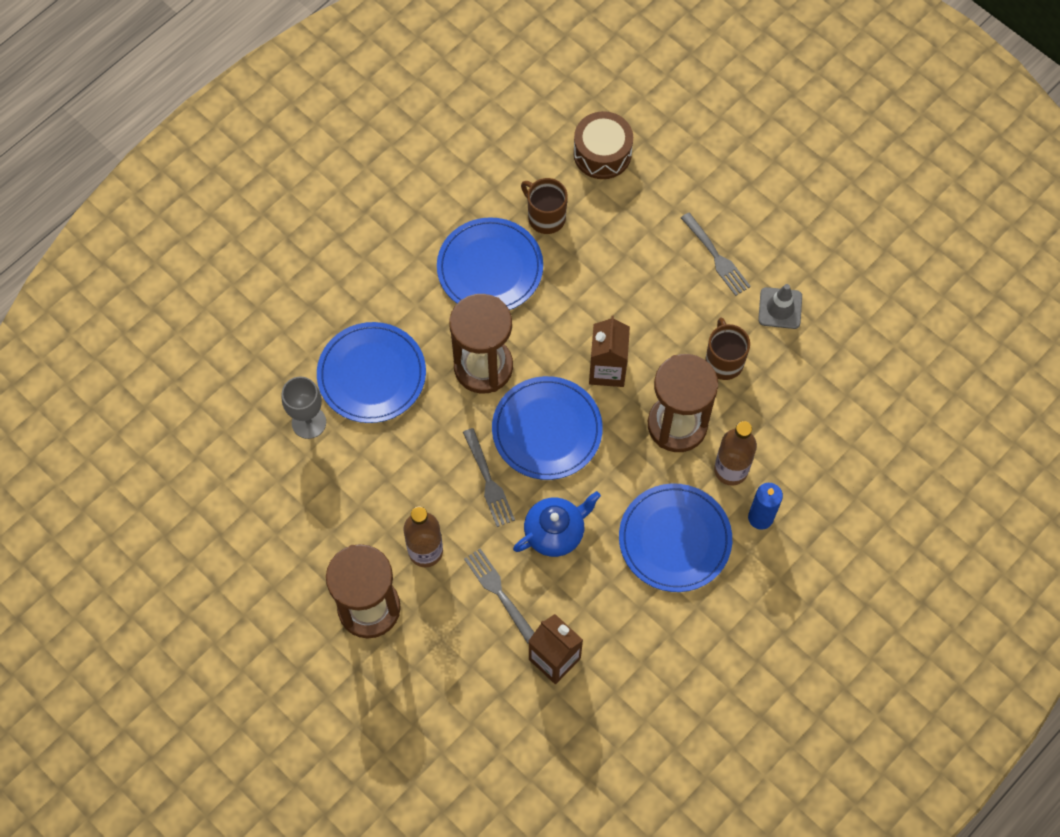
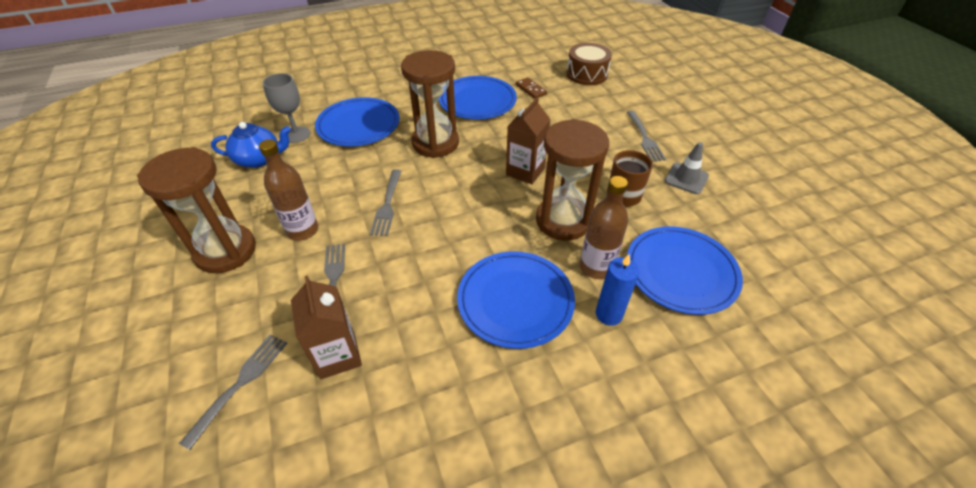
camera: 25 degrees right, 20 degrees down
(493, 718) = (240, 384): none -> grey fork
(545, 217) = (531, 89): brown mug -> brown domino
(547, 430) = (455, 190): blue plate -> blue plate (681, 272)
(555, 532) = (413, 256): blue teapot -> blue teapot (259, 159)

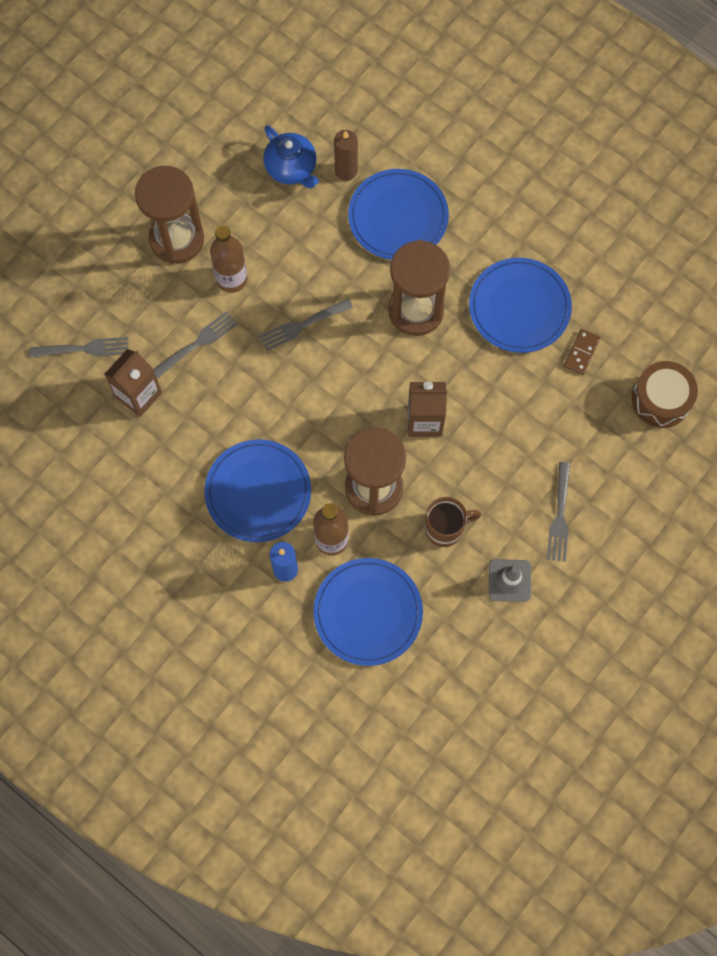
camera: 60 degrees right, 25 degrees up
(296, 134) = (346, 171): grey goblet -> brown candle
(644, 138) = (559, 515): grey fork -> grey fork turned 45 degrees counterclockwise

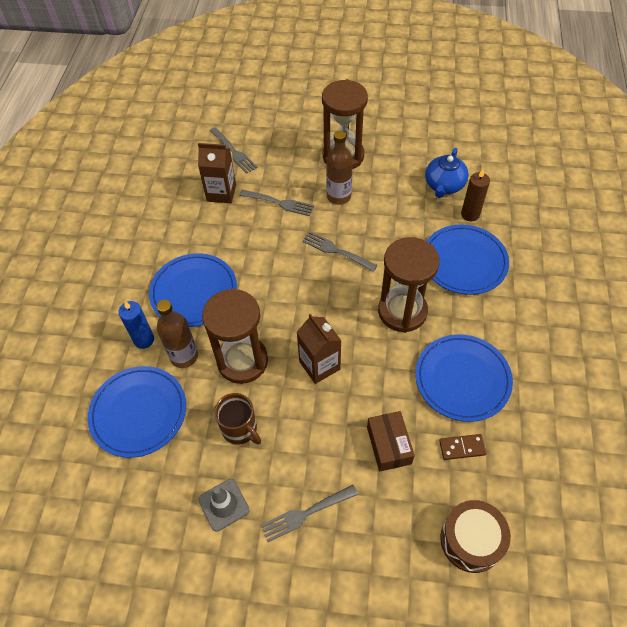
camera: 60 degrees right, 15 degrees down
(542, 410) = (389, 445): none -> brown box

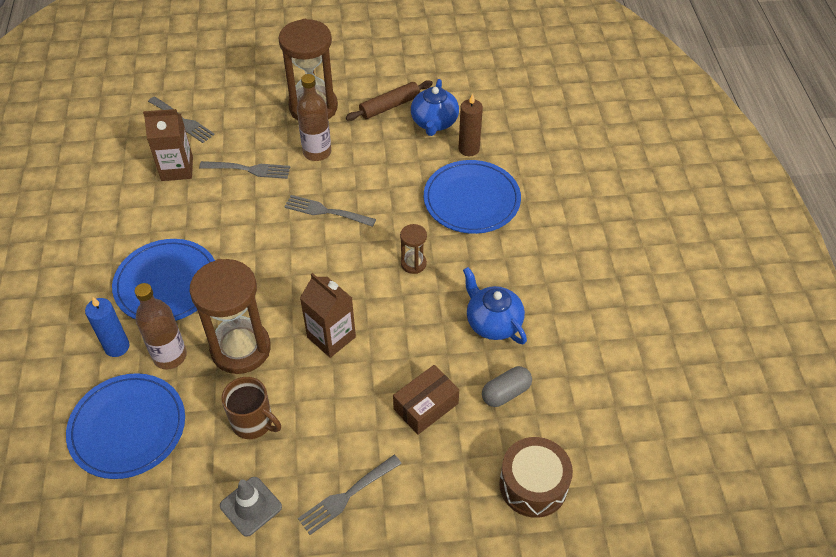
camera: 15 degrees left, 5 degrees down
(389, 445) = (426, 406): brown box -> brown box turned 75 degrees clockwise
(402, 311) = (413, 264): brown hourglass -> brown hourglass, size x0.46
(408, 165) = (389, 106): none -> brown rolling pin
(462, 379) = (493, 322): blue plate -> blue teapot
(462, 447) = (506, 393): brown domino -> grey capsule

